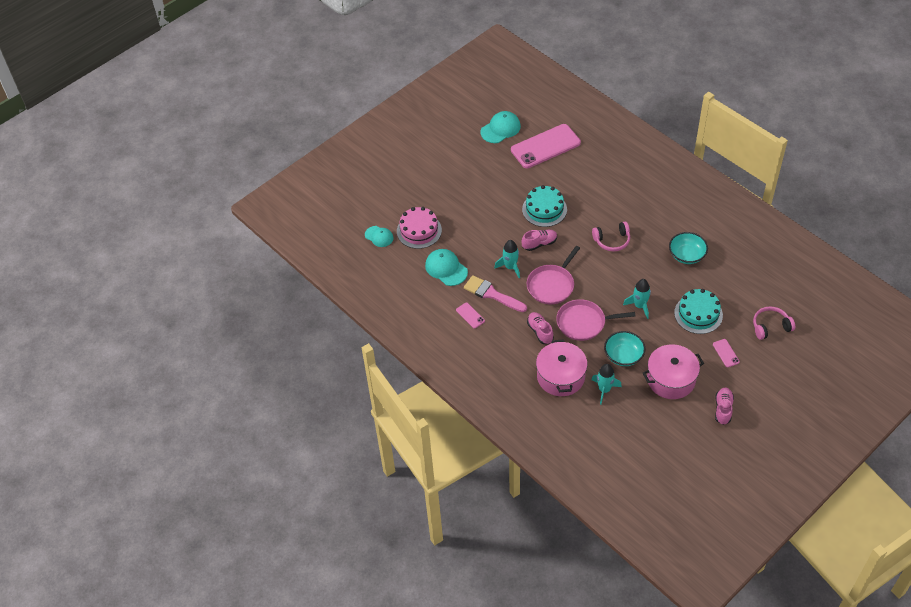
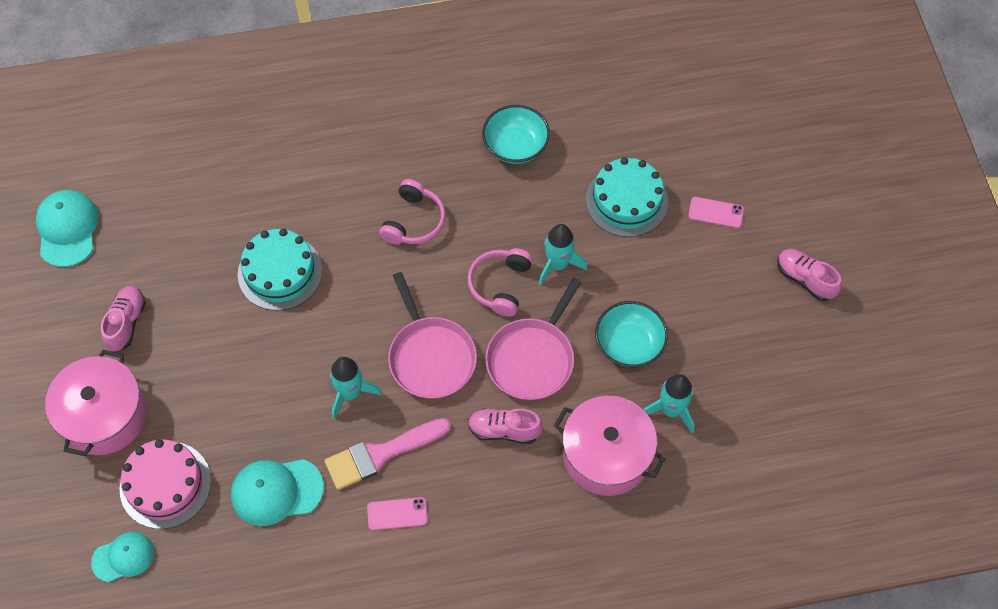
camera: 60 degrees left, 10 degrees up
(539, 244) = (339, 322): pink shoe -> pink shoe (126, 323)
(545, 146) = (160, 191): pink phone -> none
(671, 379) = (712, 310): pink pot -> pink pot (104, 415)
(770, 326) = (710, 130): pink headphones -> pink headphones (500, 285)

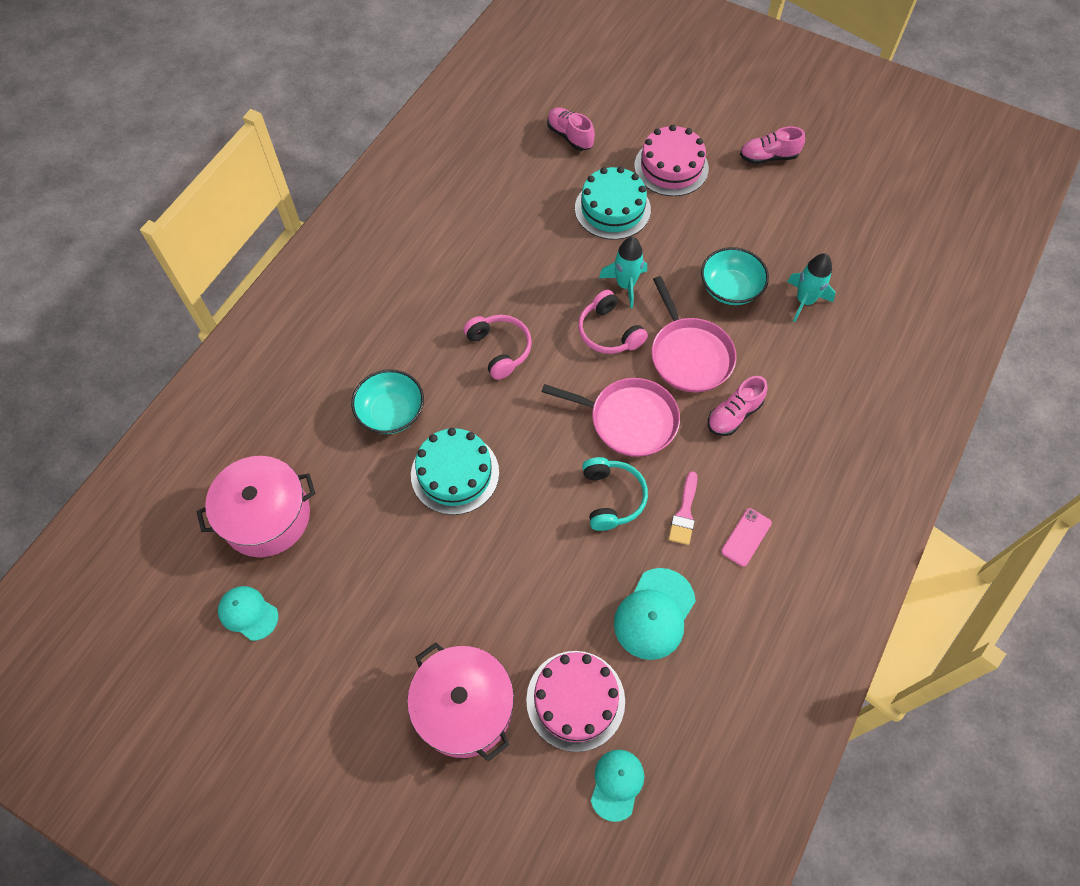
camera: 50 degrees left, 0 degrees up
(67, 229) = (248, 613): turquoise cap -> turquoise cap, size x0.66
(126, 323) = (389, 626): pink shoe -> pink shoe (570, 136)
(350, 393) = (612, 497): turquoise rocket -> turquoise headphones
(380, 454) = (684, 513): pink brush -> pink brush, size x0.61
(515, 146) = (500, 241): turquoise bowl -> turquoise bowl (391, 412)
(606, 455) = (808, 364): pink pot -> pink pot (266, 516)
(716, 212) = (671, 167): pink phone -> pink cake

